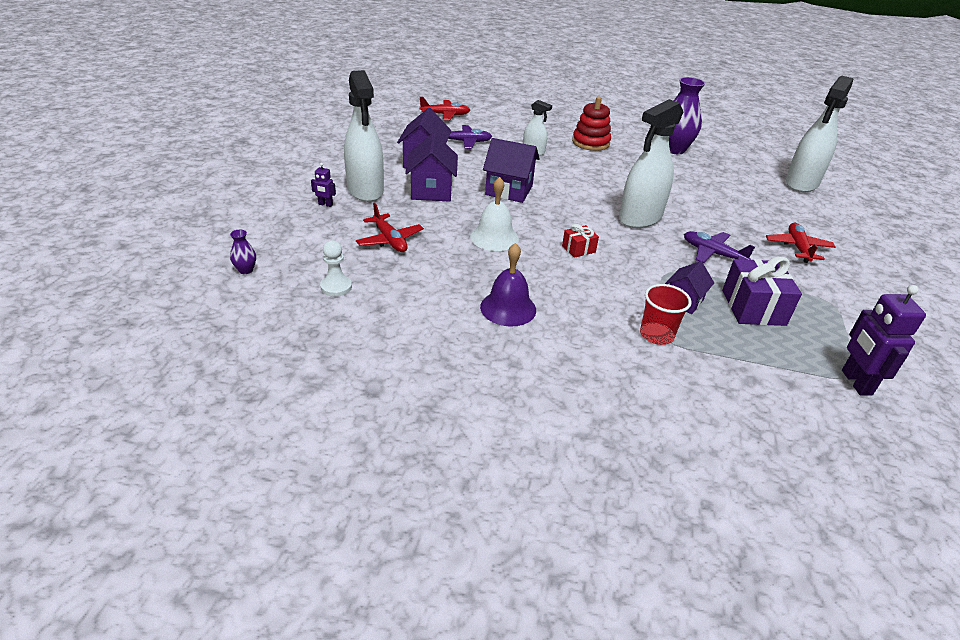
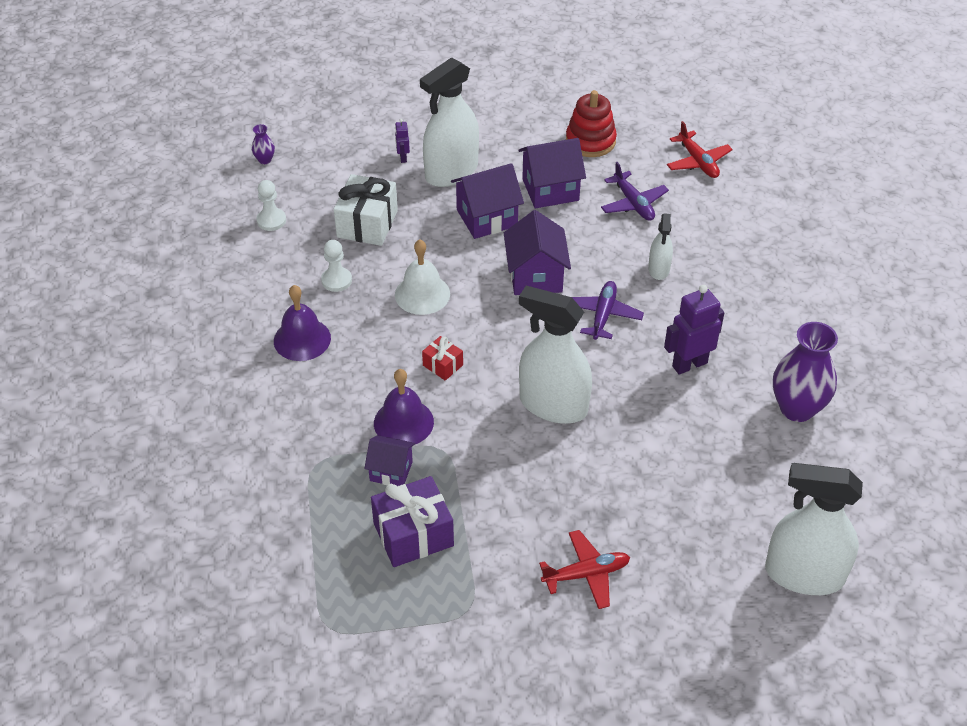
camera: 70 degrees right, 10 degrees up
(389, 240) = (367, 224): red plane -> white gift
(447, 272) = (336, 280): none -> white pawn
(590, 143) = (738, 316): red stacking toy -> red stacking toy (590, 141)
(632, 282) = (403, 422): none -> purple bell
(656, 335) = (317, 457): red cup -> none
(712, 253) = (512, 486): purple plane -> purple plane (603, 315)
(856, 382) = (319, 632): purple robot -> purple robot (689, 364)

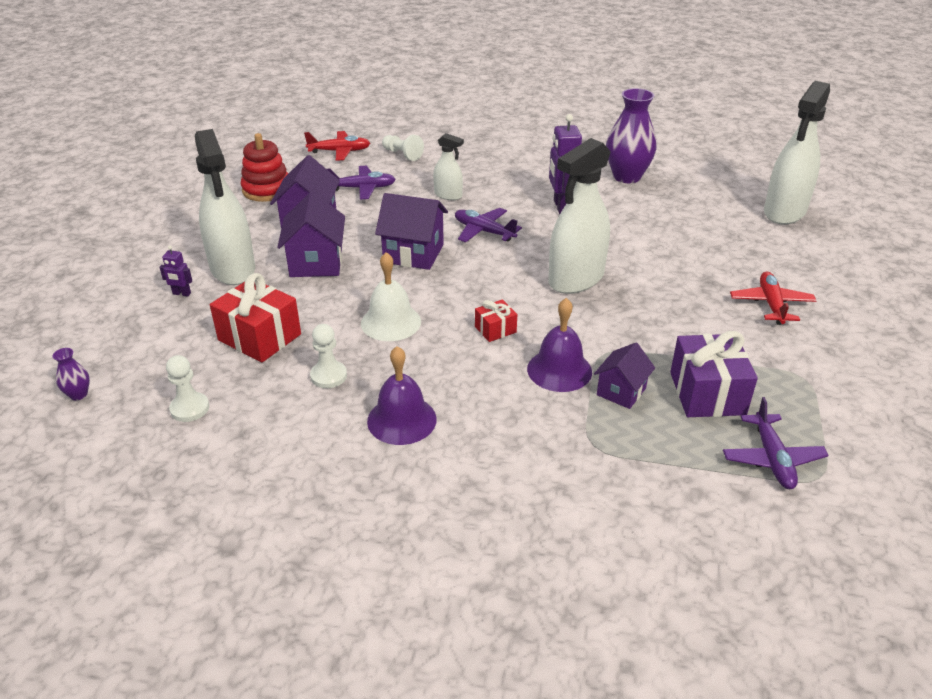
camera: 70 degrees left, 10 degrees down
(341, 591) = (772, 459): none -> purple plane
(367, 224) = (259, 337): white gift -> red gift
(723, 209) = (402, 154): none -> white pawn

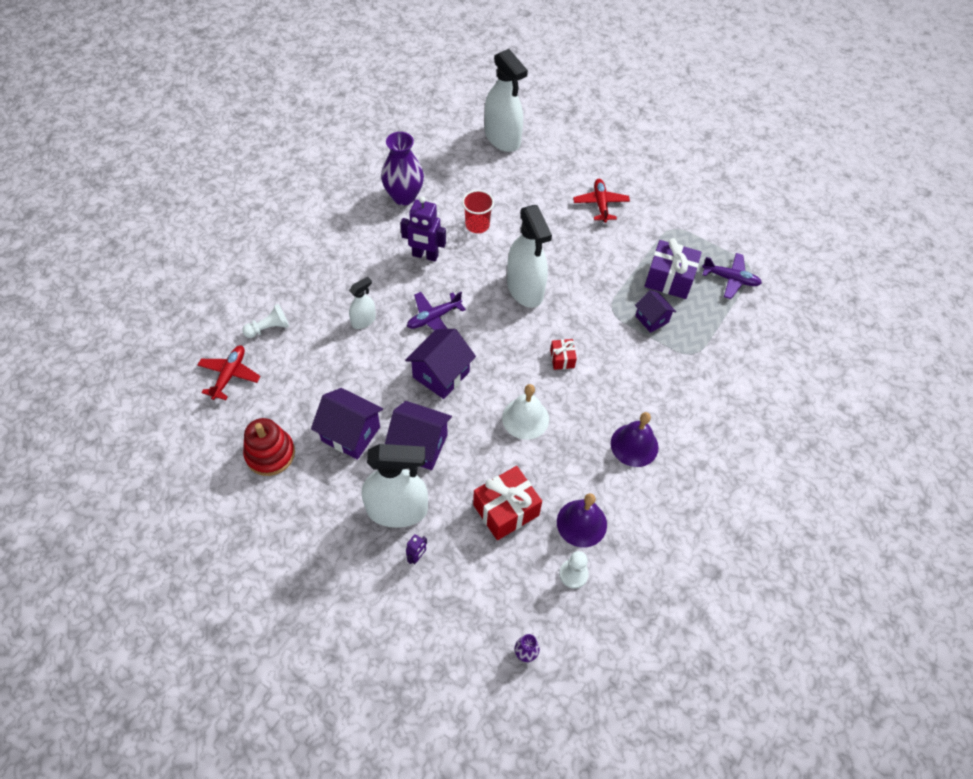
camera: 70 degrees left, 20 degrees up
(328, 376) = (572, 475): white pawn -> none
(362, 188) = (314, 378): purple plane -> none
(559, 370) = (619, 341): purple bell -> purple bell (581, 523)
(636, 226) = (477, 225): none -> red cup
(771, 304) = (600, 204): red plane -> red plane turned 60 degrees clockwise

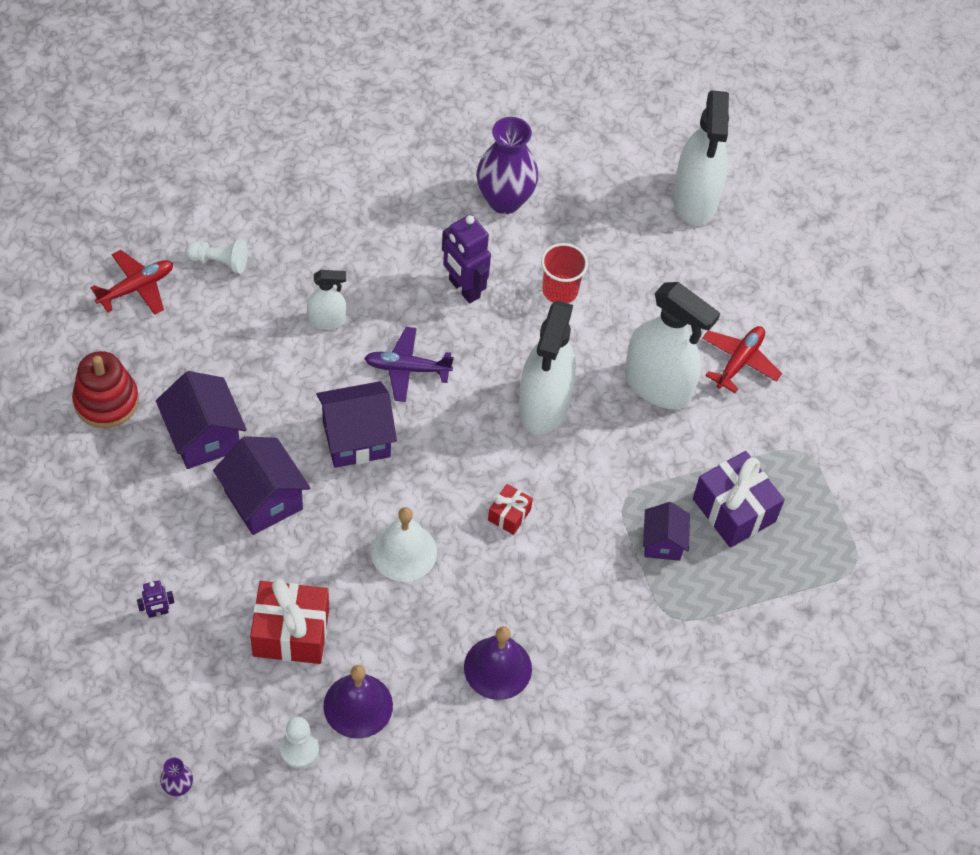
camera: 35 degrees right, 0 degrees up
(397, 510) = (181, 550): white spray bottle -> white spray bottle (658, 385)
(730, 279) = (814, 562): purple plane -> none

